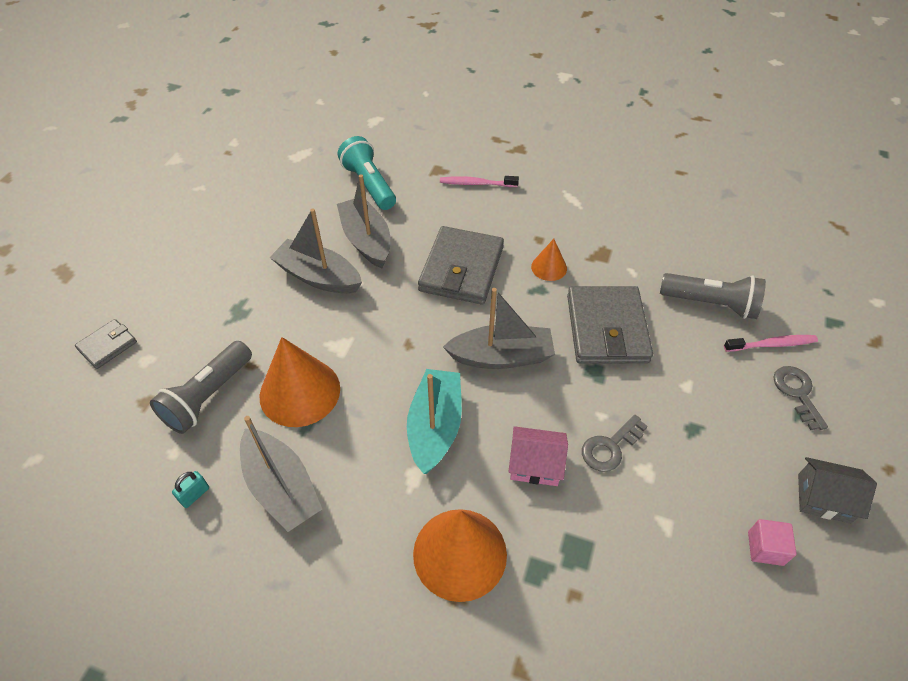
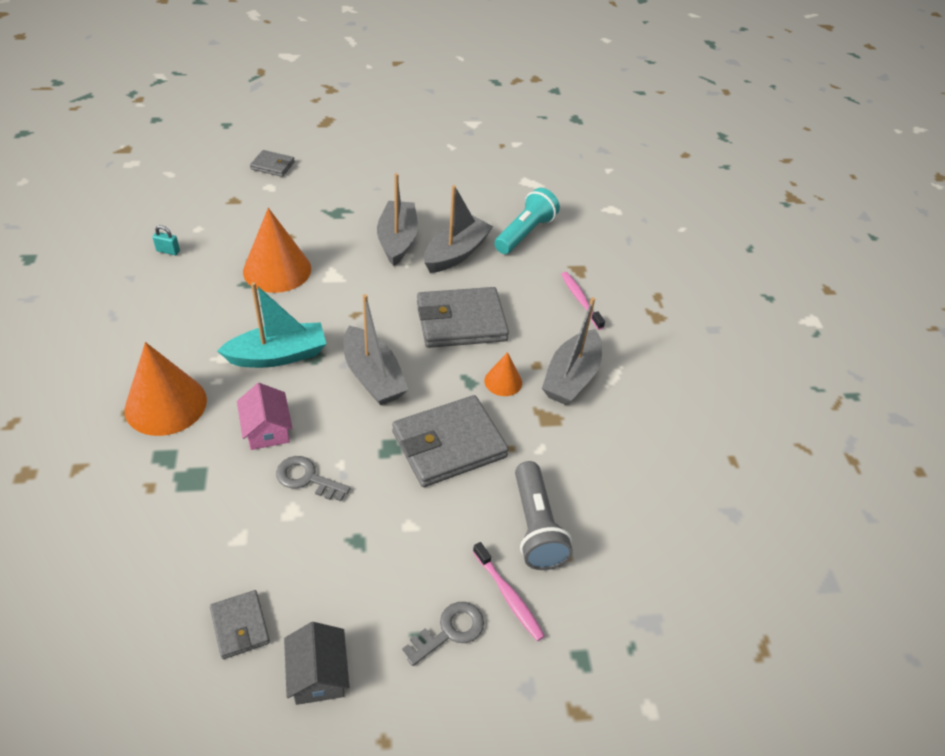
camera: 60 degrees right, 5 degrees down
(208, 396) = (251, 226): grey flashlight -> none
(281, 487) = (189, 290): grey boat -> grey boat (571, 377)
(765, 548) = (240, 626): pink cube -> grey wallet

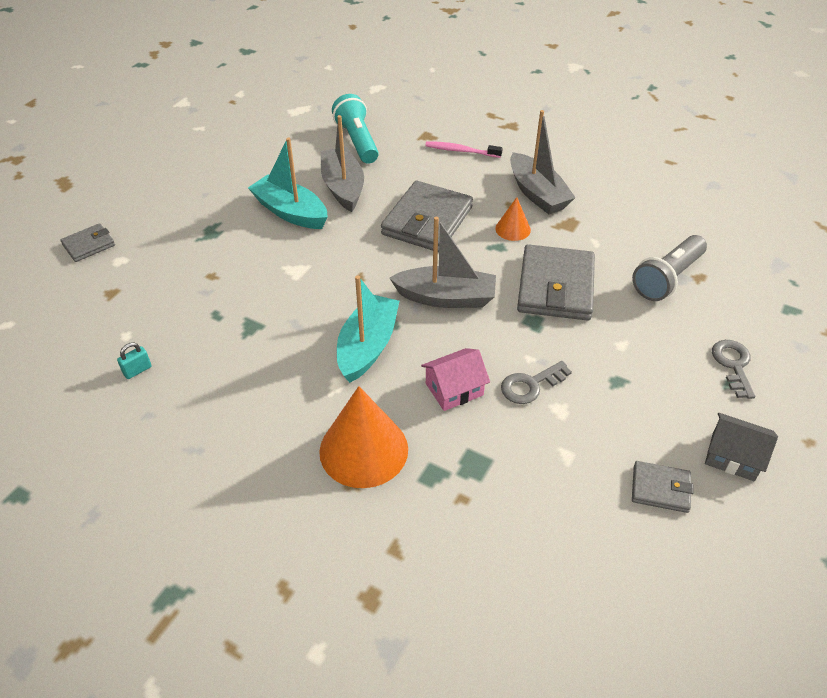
camera: 50 degrees left, 0 degrees up
(267, 429) = (454, 389): pink house -> pink house turned 45 degrees counterclockwise
(277, 270) = (250, 302): orange cone -> none
(397, 240) = (290, 212): grey boat -> turquoise boat
(508, 596) = (720, 320): pink toothbrush -> none
(536, 527) = (667, 278): grey flashlight -> grey flashlight turned 105 degrees clockwise

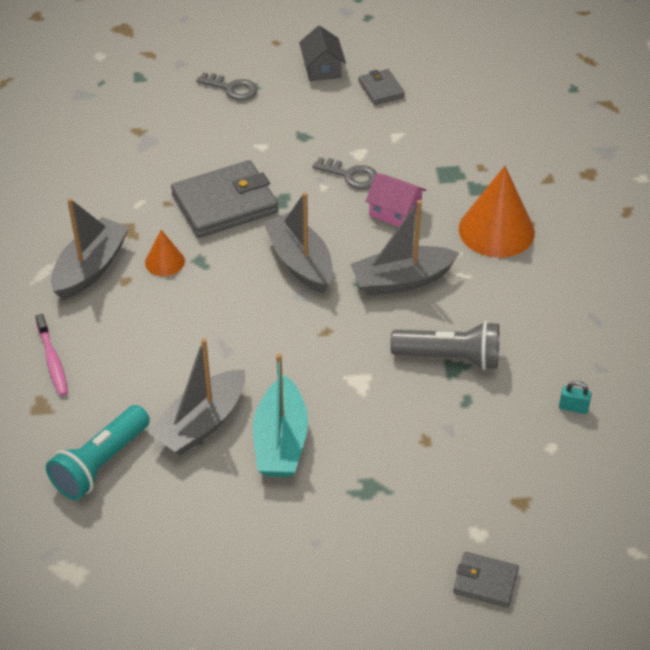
camera: 125 degrees left, 0 degrees up
(367, 346) = (402, 280): turquoise boat -> grey boat
(427, 221) = (203, 326): grey wallet -> none
(667, 278) = (156, 147): grey flashlight -> grey flashlight (450, 358)
(733, 365) = (232, 88): grey key -> grey key turned 120 degrees counterclockwise

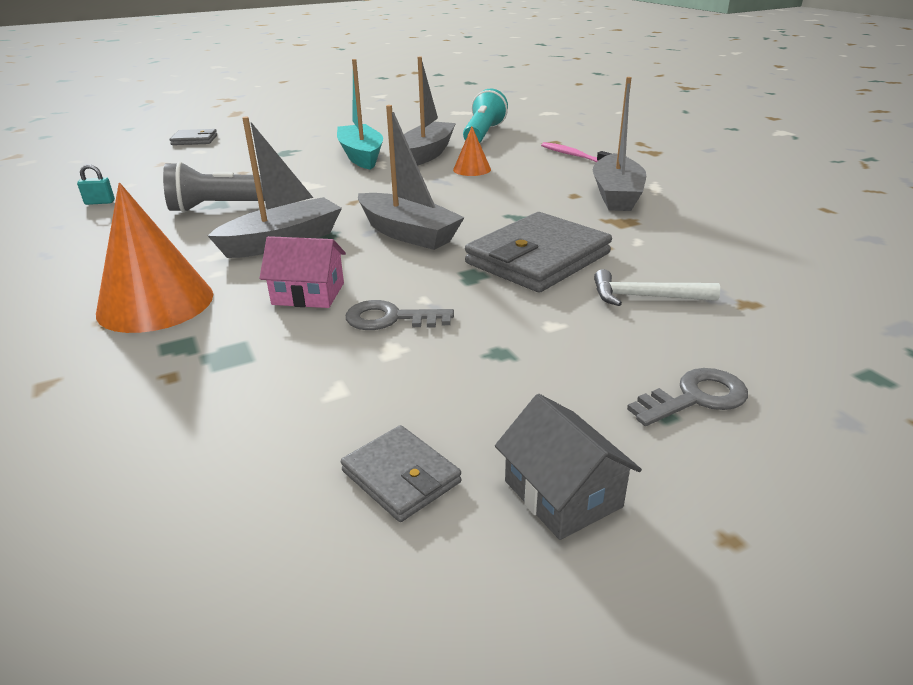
camera: 160 degrees right, 15 degrees down
(164, 262) = (552, 210): orange cone -> orange cone (472, 169)
(190, 151) = (645, 297): none -> white hammer
(232, 88) = (695, 398): grey key -> grey key turned 150 degrees clockwise

